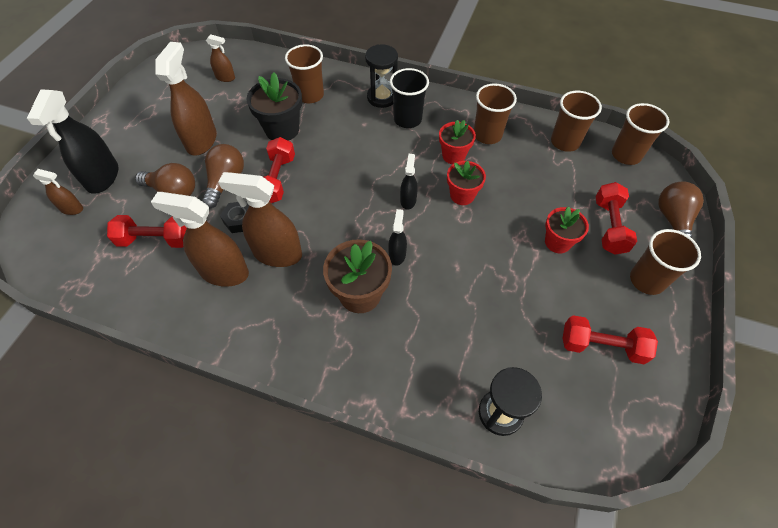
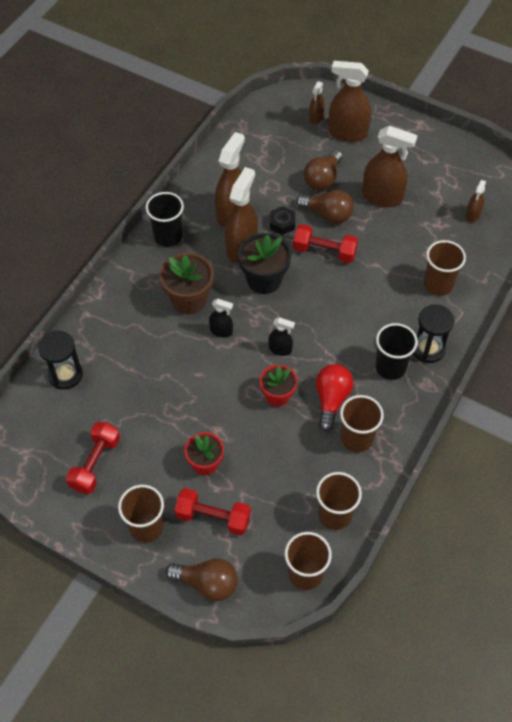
camera: 100 degrees right, 0 degrees up
(102, 177) = (347, 133): black spray bottle -> brown spray bottle
(156, 240) = (273, 170): red dumbbell -> none
(265, 337) = (168, 236): none -> black cup
(282, 130) = (389, 258): black flower pot -> black flower pot (264, 280)
(453, 155) = (331, 400): red flower pot -> red light bulb

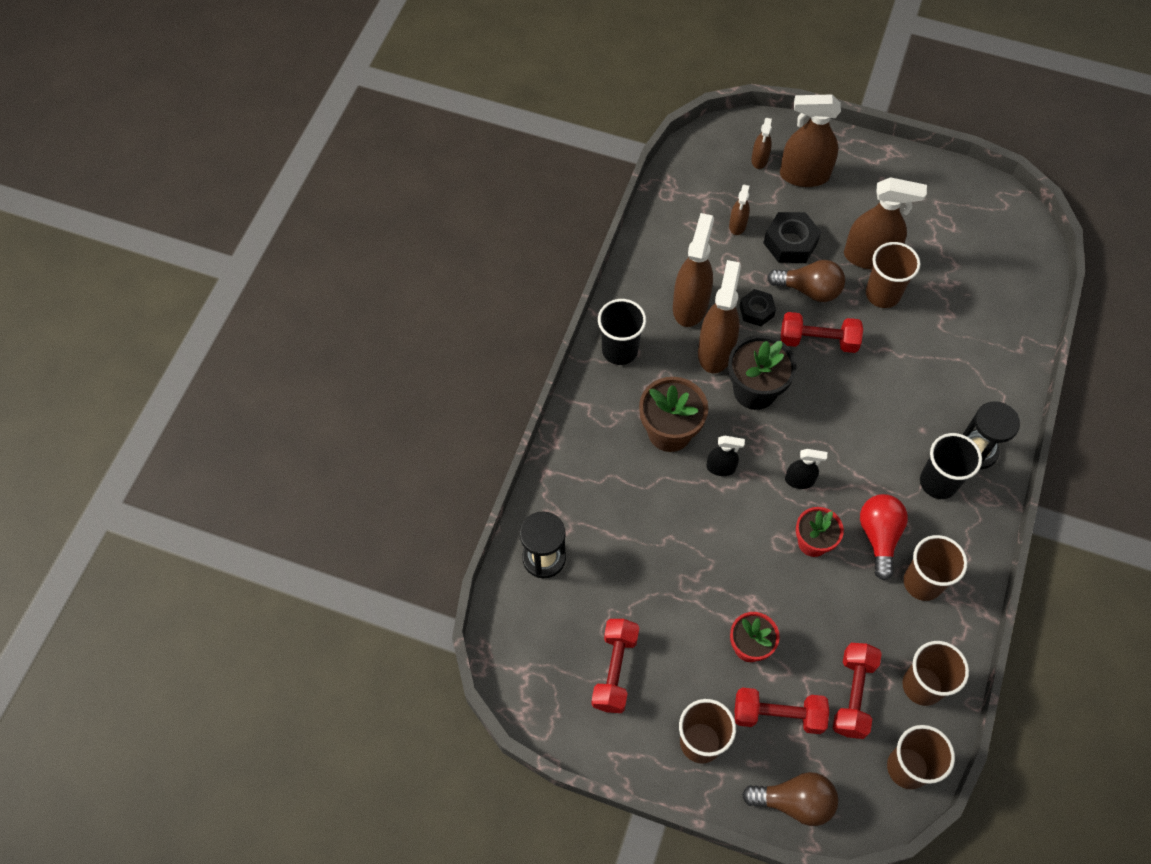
camera: 10 degrees left, 5 degrees up
(277, 512) = (853, 695): none -> red dumbbell
(323, 179) = (790, 243): brown light bulb -> black nut
(438, 285) = (967, 364): brown cup -> brown cup (882, 294)
(472, 215) = (984, 264): brown spray bottle -> brown spray bottle (737, 225)

